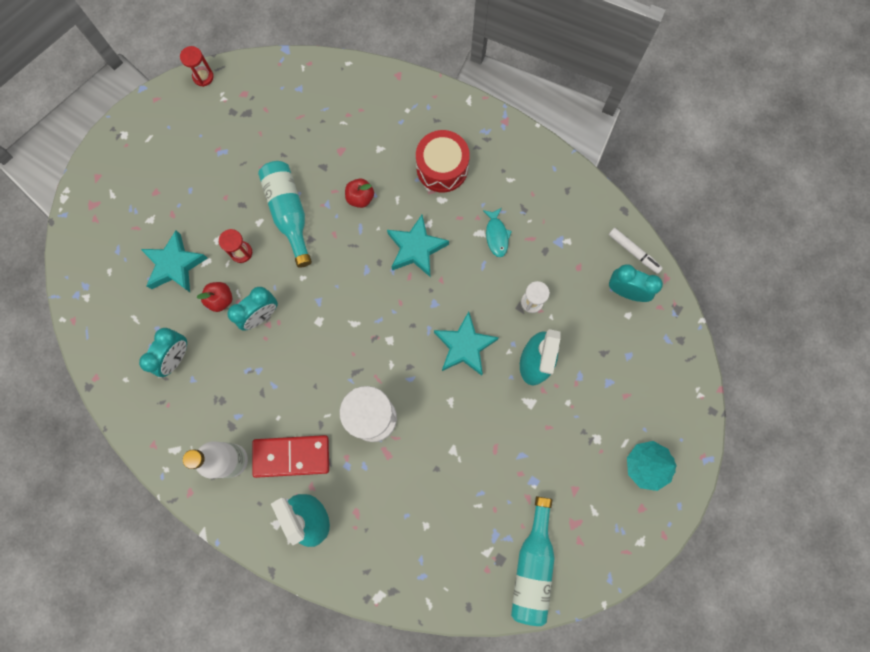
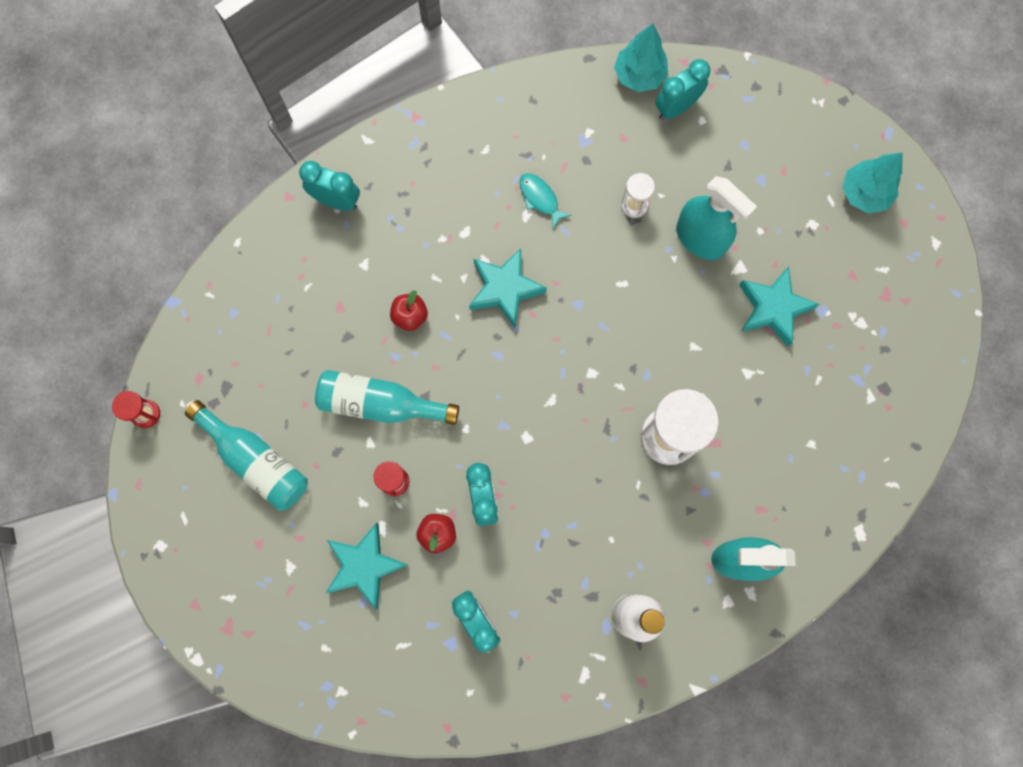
camera: 60 degrees left, 0 degrees up
(291, 456) = (662, 546): red domino -> none
(413, 106) = (337, 201): none -> turquoise clock
(442, 168) = (429, 211): red drum -> none
(464, 346) = (643, 299): turquoise star -> turquoise star (773, 308)
(496, 235) = (540, 198): turquoise fish -> turquoise fish turned 150 degrees counterclockwise
(532, 565) = (906, 359): turquoise bottle -> turquoise bottle (256, 460)
(633, 252) = (639, 76): white marker -> turquoise tree

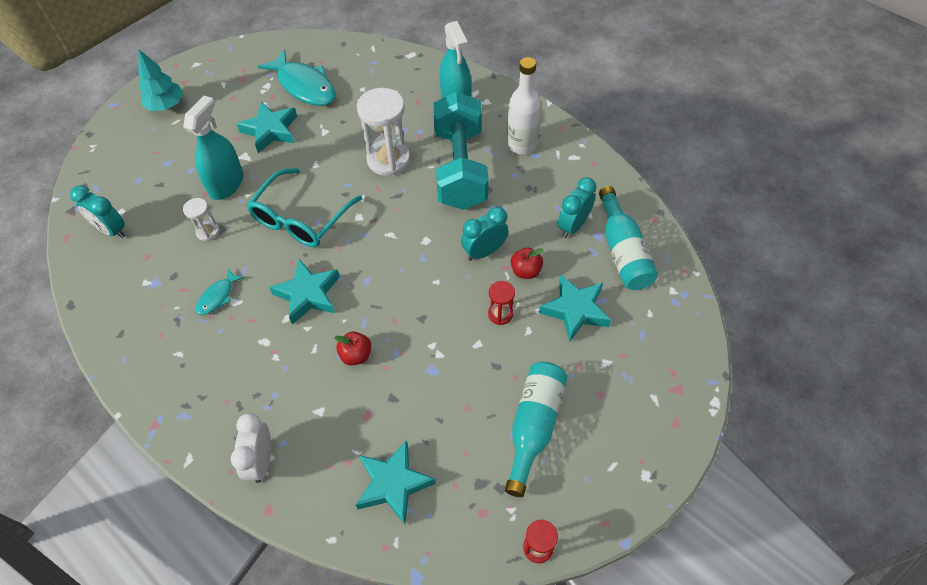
camera: 110 degrees left, 20 degrees down
(261, 309) = (393, 484): none -> turquoise star
(337, 201) = (261, 461): turquoise clock -> white clock
(381, 404) = (441, 348): turquoise bottle -> turquoise bottle (622, 251)
(614, 308) = (301, 218): none -> turquoise glasses
(620, 519) = (460, 168): none -> turquoise dumbbell
(639, 76) = (84, 263): turquoise tree -> none
(843, 370) = (304, 86): none -> turquoise fish

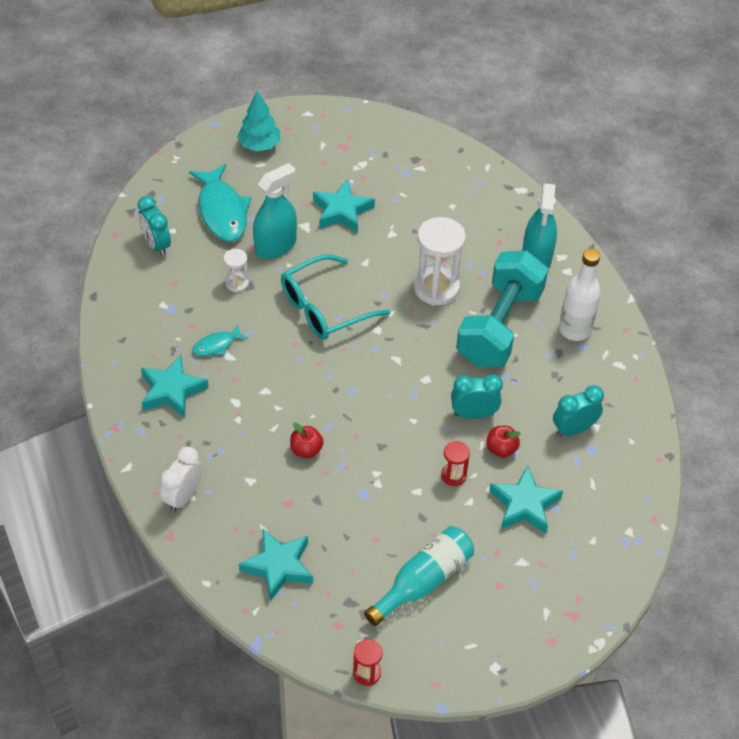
camera: 25 degrees right, 5 degrees down
(304, 86) = (398, 179): turquoise fish -> turquoise fish (222, 211)
(308, 294) = (294, 379): turquoise star -> turquoise star (172, 390)
(622, 251) = (606, 474): turquoise bottle -> none

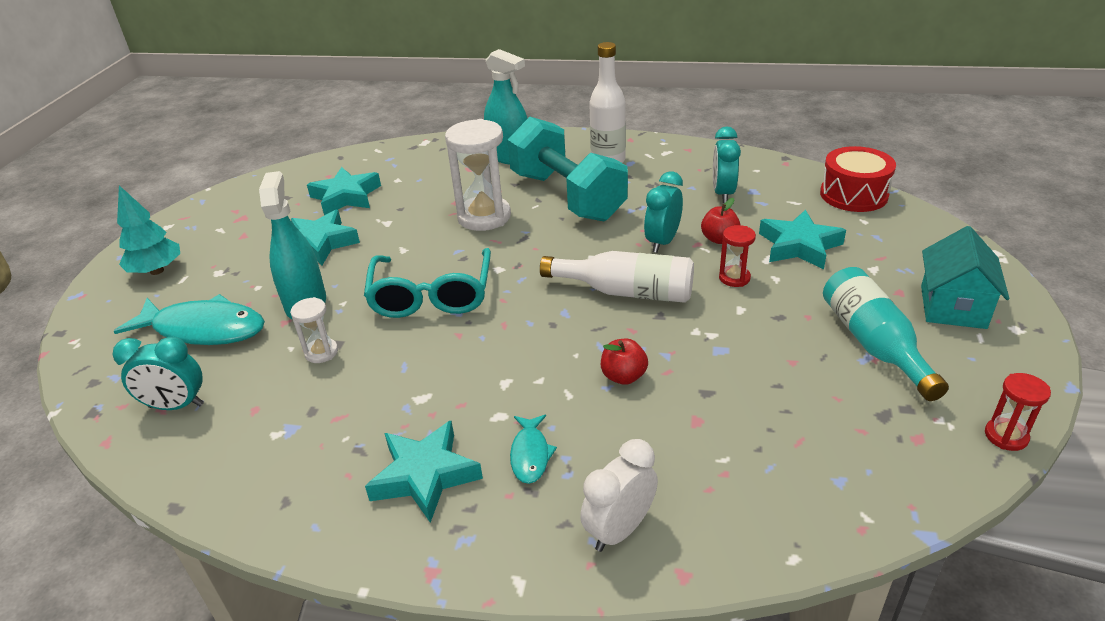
camera: 55 degrees left, 15 degrees down
(183, 496) = (619, 530): white clock -> white clock turned 75 degrees clockwise
(216, 345) = (394, 403): turquoise fish -> turquoise fish (530, 454)
(278, 566) = (798, 465): turquoise star -> turquoise star (346, 197)
(396, 416) = (626, 292): none -> white bottle
(500, 623) = (953, 307): none -> turquoise house
(633, 523) = (853, 195): none -> red drum

